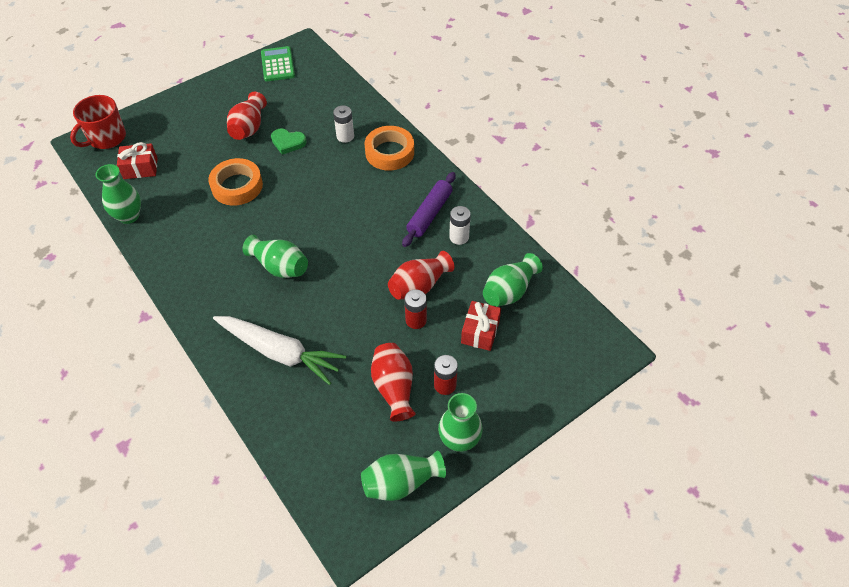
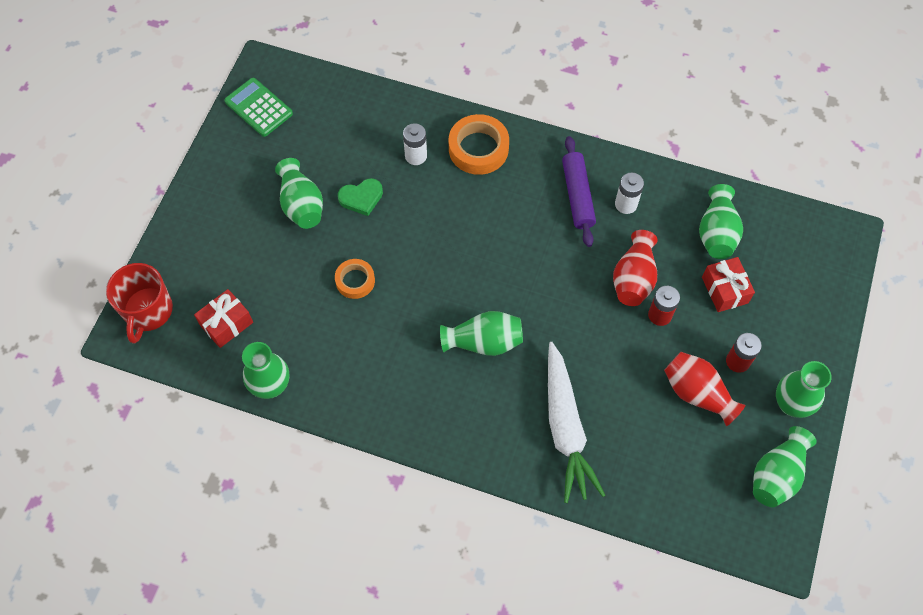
camera: 35 degrees left, 10 degrees up
(237, 186) = (355, 281): orange tape -> orange tape, size x0.61
(249, 128) = (301, 205): red vase -> green vase
(280, 352) = (566, 428): white carrot -> white carrot turned 90 degrees clockwise

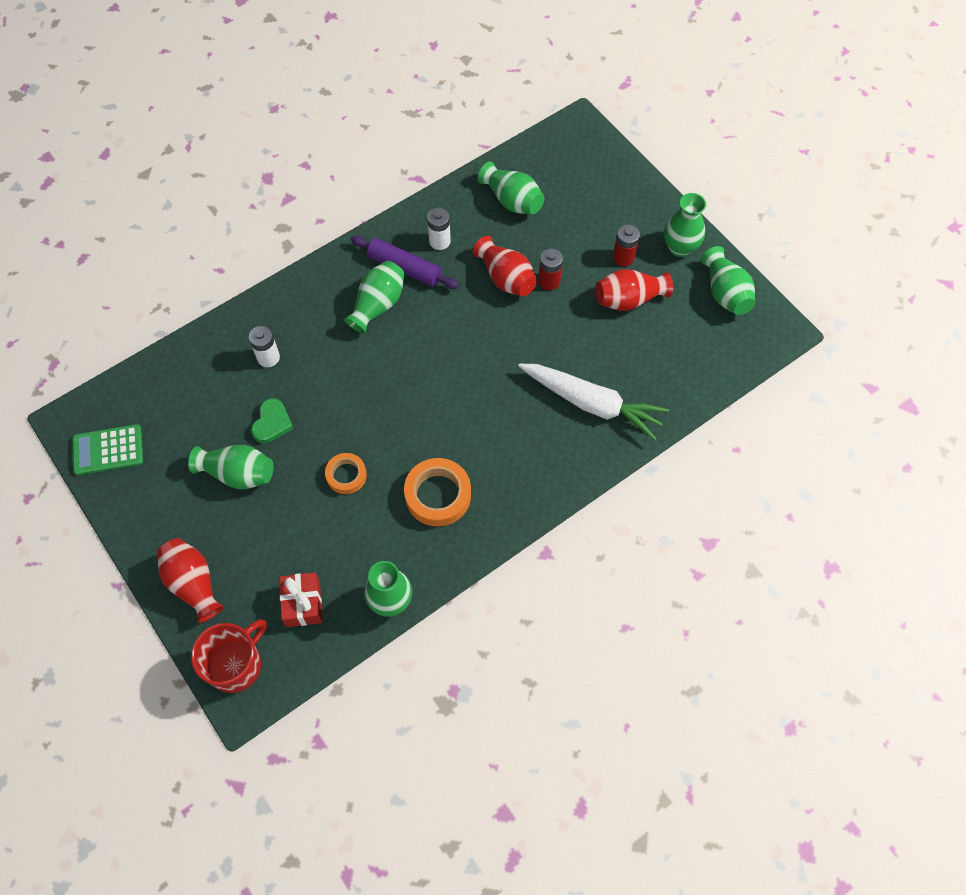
camera: 55 degrees left, 0 degrees up
(148, 311) = (236, 665): red mug -> red mug turned 90 degrees counterclockwise
(192, 238) = (193, 584): none -> red vase
(478, 148) = (302, 308): orange tape -> orange tape (438, 495)
(484, 342) = (477, 414): green vase -> green vase (378, 305)
(724, 290) = (562, 227): red gift -> none

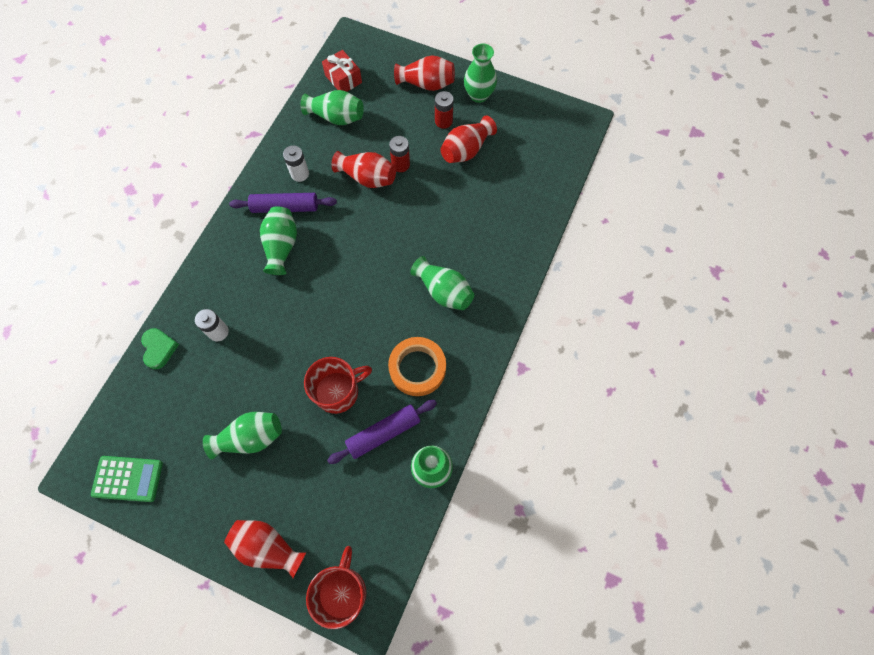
camera: 30 degrees left, 5 degrees up
(108, 450) = (128, 479): green calculator -> green calculator turned 135 degrees counterclockwise
(272, 423) = (253, 382): green heart -> green heart (159, 349)
(303, 603) = (366, 511): red gift -> red gift (343, 79)
(346, 475) = (338, 391): orange tape -> red mug
(365, 539) = (383, 433): none -> purple rolling pin
(592, 403) = (487, 239): white carrot -> none
(630, 209) = (426, 84): none -> red vase
(725, 293) = (529, 112): green vase -> green vase (443, 291)

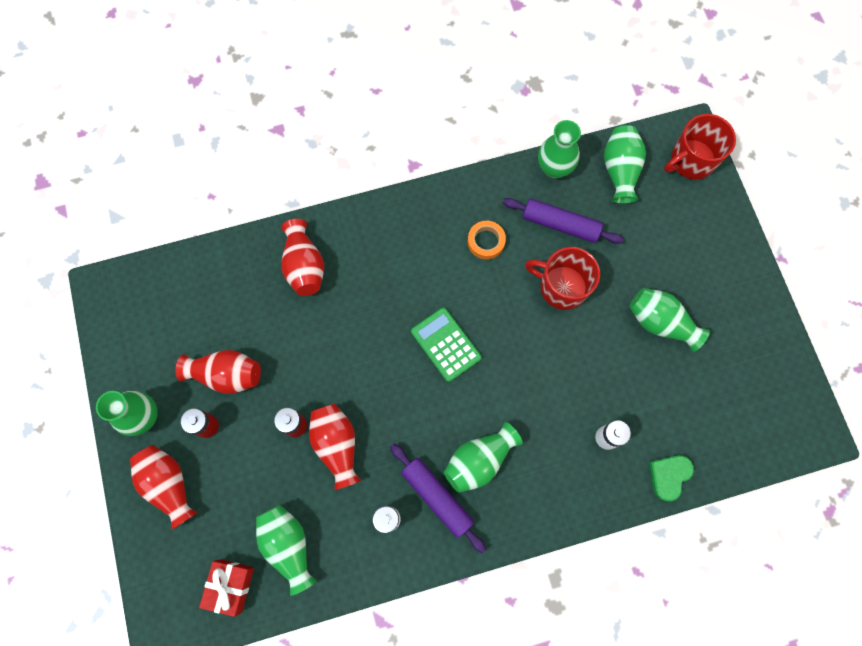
camera: 130 degrees left, 5 degrees up
(128, 479) = (780, 389): green calculator -> green calculator (446, 344)
(268, 547) = (716, 236): red vase -> red vase (304, 266)
(417, 368) = (486, 241): orange tape -> orange tape, size x0.61
(443, 291) = (398, 276): green vase -> green vase (620, 170)

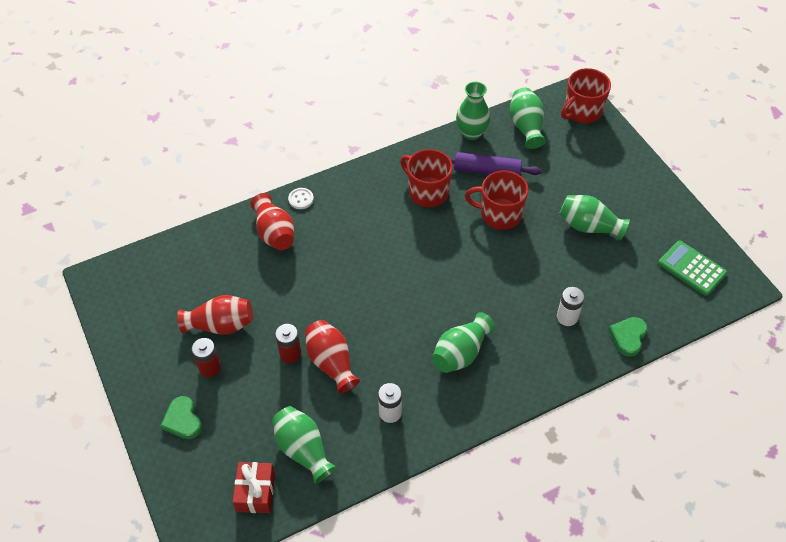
camera: 10 degrees left, 20 degrees down
(144, 416) = (150, 370): green vase -> none
(169, 484) = (183, 420): red vase -> green heart
(341, 225) = (301, 199): none -> white button
(437, 497) = (430, 388): purple rolling pin -> none
(446, 344) = (411, 271): green calculator -> green calculator (692, 268)
(486, 241) = (427, 192): orange tape -> red mug

